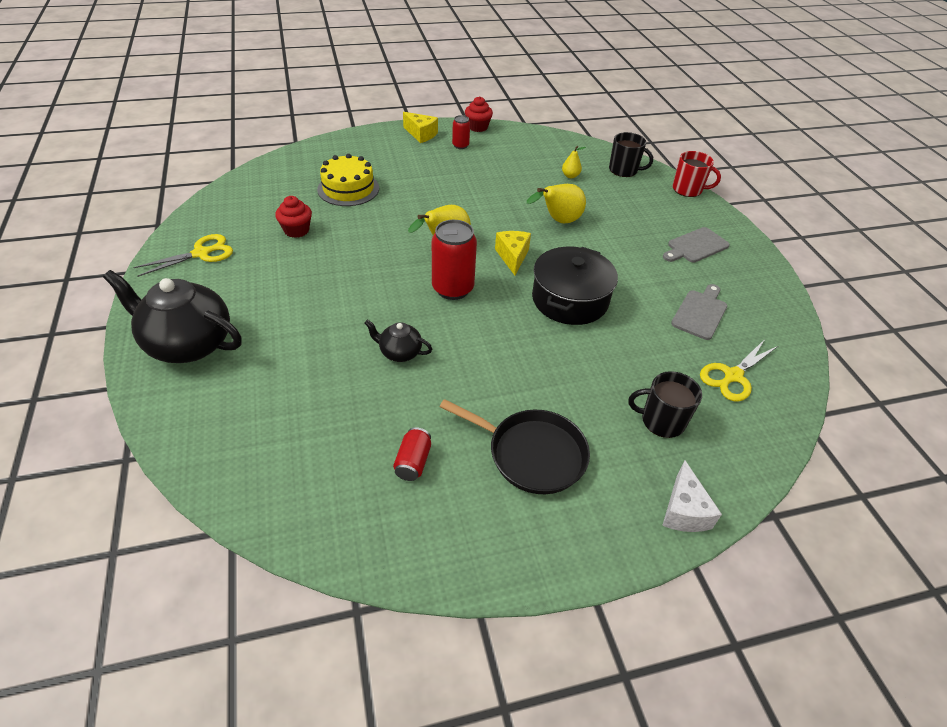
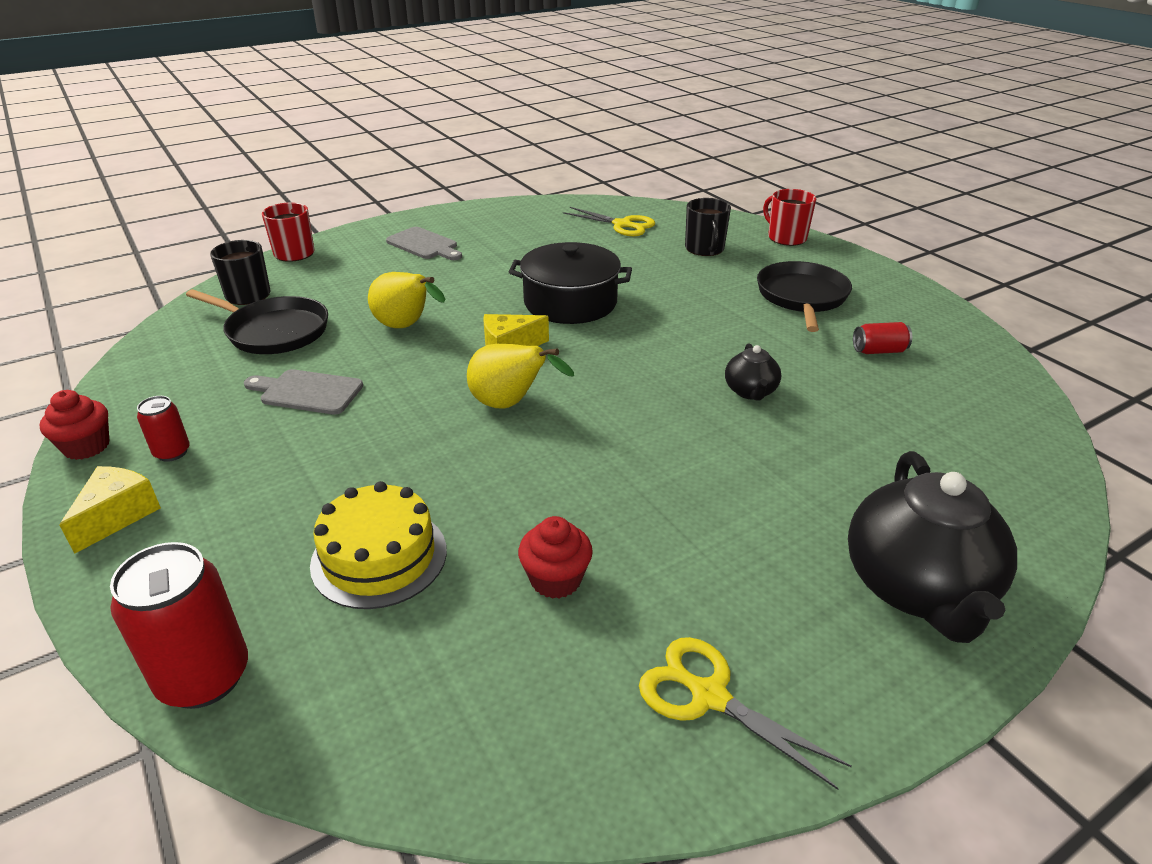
camera: 105 degrees left, 10 degrees down
(452, 288) = (605, 379): red can -> red can (204, 677)
(570, 176) = (274, 331): yellow pear -> black pan
(683, 511) = (786, 238): white cheese -> red mug
(700, 313) = (543, 239): grey cutting board -> grey cutting board (307, 392)

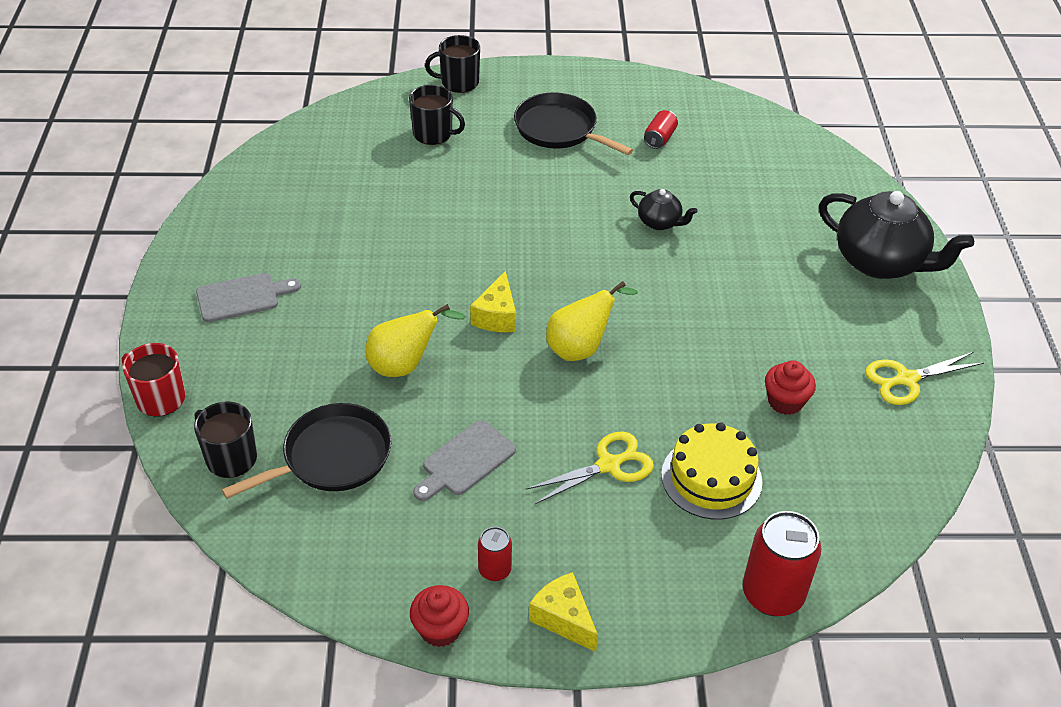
camera: 60 degrees left, 10 degrees up
(570, 302) = (453, 251): black pot -> none
(622, 225) = (337, 155): yellow scissors -> yellow scissors (609, 465)
(786, 238) = (459, 82): red mug -> black mug

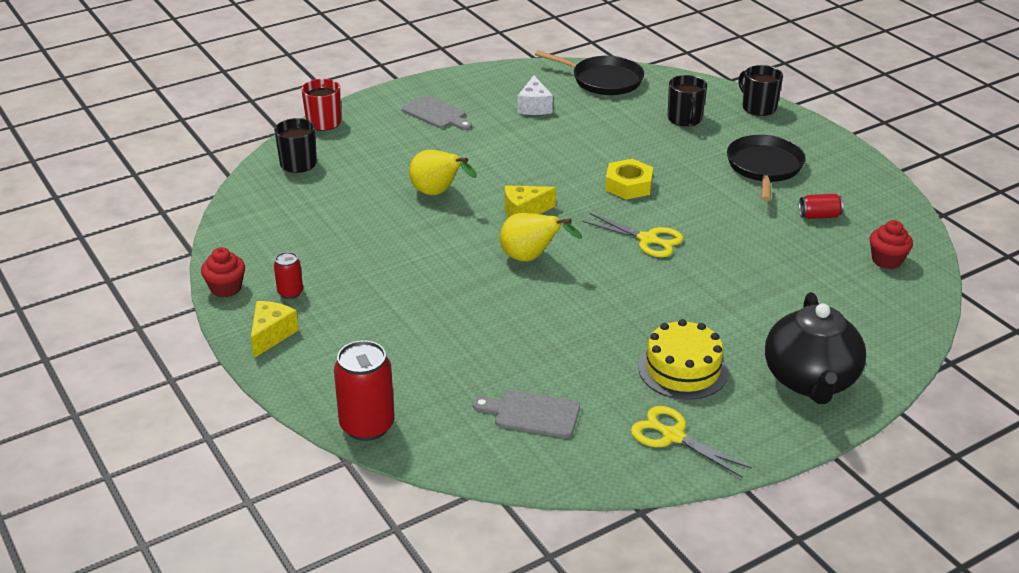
camera: 60 degrees right, 10 degrees down
(306, 219) = (534, 107): none -> white cheese
(332, 457) = (331, 197): black pan -> black pan (603, 80)
(465, 461) = (374, 248): grey cutting board -> grey cutting board (532, 414)
(513, 224) = (628, 185): none -> yellow nut
(609, 465) = (426, 309): yellow scissors -> yellow scissors (648, 239)
(660, 222) = (714, 249): black teapot -> none
(711, 478) = (457, 361): yellow cake -> yellow cake (683, 369)
(785, 401) = (575, 374): red cupcake -> red cupcake (887, 260)

